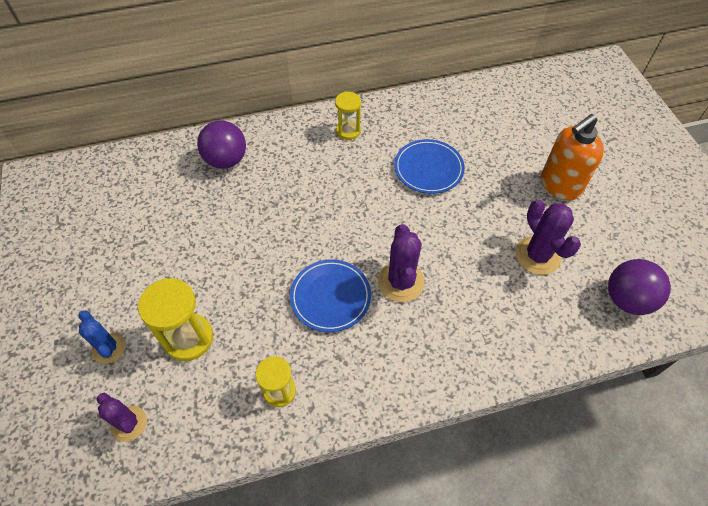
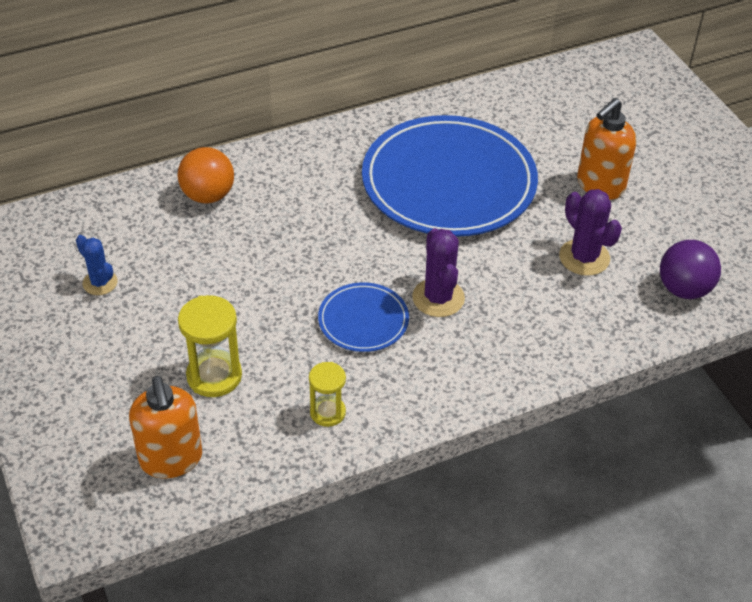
camera: 10 degrees left, 10 degrees down
(109, 348) = (126, 395): blue cactus -> blue cactus (100, 283)
(129, 423) = (171, 459): purple cactus -> orange soap dispenser
(226, 160) = (208, 195): purple ball -> orange ball
(348, 131) = (347, 151): yellow hourglass -> none
(428, 169) = (449, 182): blue plate -> blue plate, size x2.14

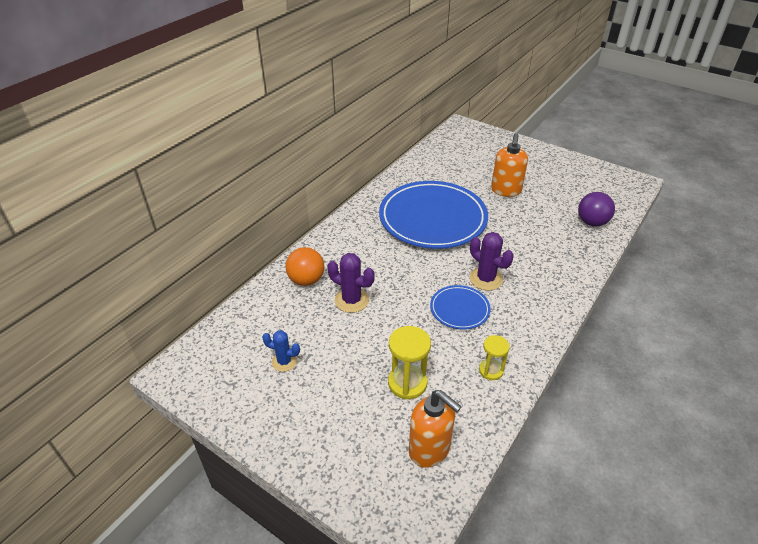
camera: 30 degrees left, 5 degrees down
(584, 257) = (533, 227): purple cactus -> purple cactus (351, 300)

